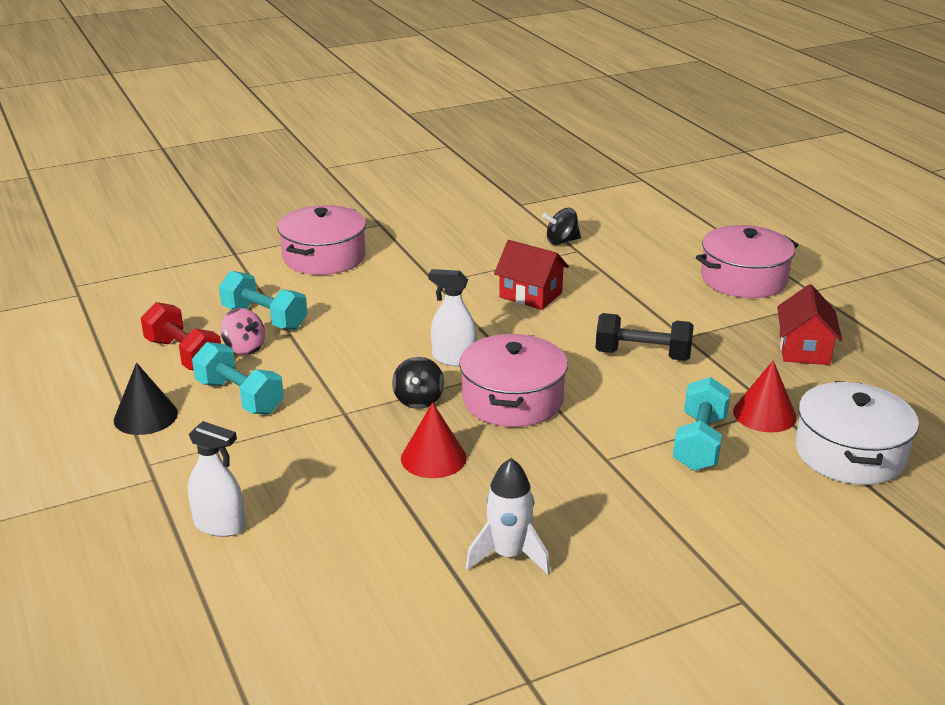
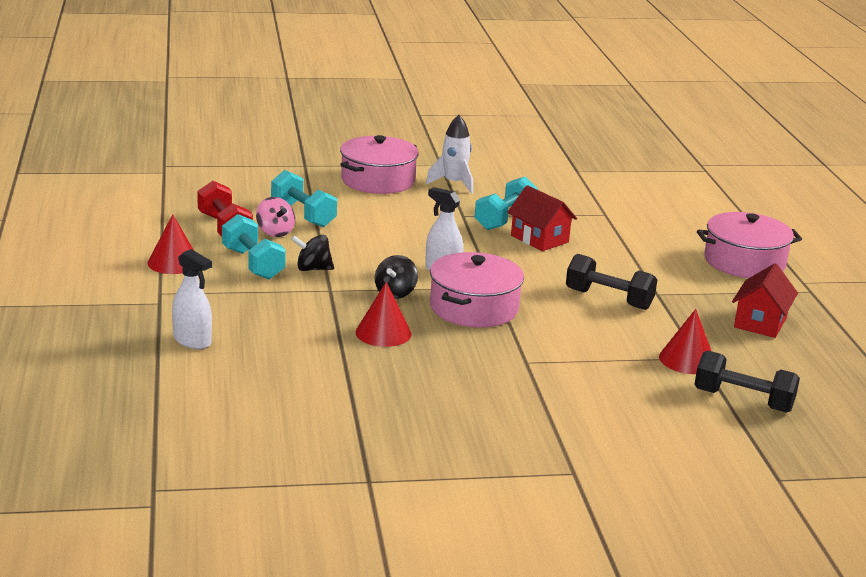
camera: 15 degrees right, 5 degrees down
(145, 416) = (173, 262): black cone -> red cone
(508, 555) = (403, 405): white rocket -> white rocket (454, 184)
(561, 241) = (595, 205): black spinning top -> black spinning top (312, 269)
(699, 443) = (614, 367): turquoise dumbbell -> turquoise dumbbell (505, 219)
(850, 453) = (743, 400): white pot -> black dumbbell

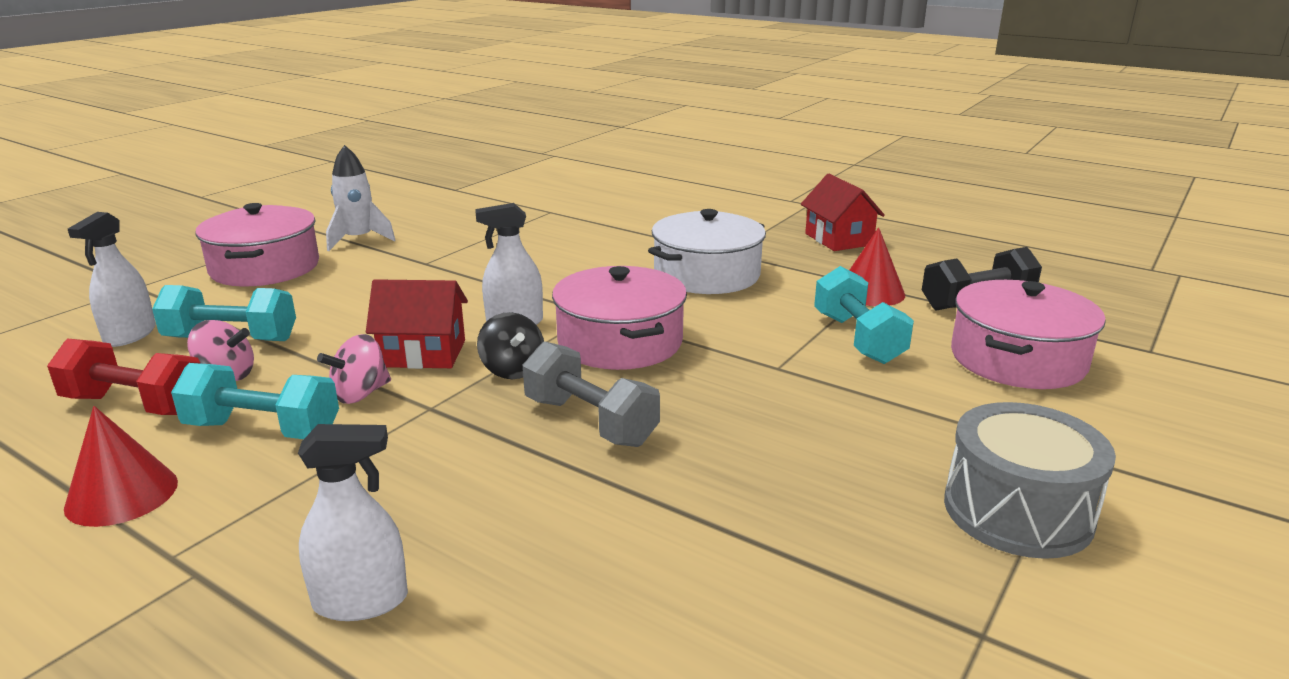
camera: 45 degrees left, 0 degrees up
(266, 192) = (130, 335): none -> white spray bottle
(312, 269) = (360, 394): black spinning top -> pink spinning top
(383, 333) = (590, 422): red cone -> grey dumbbell
(486, 469) = (1017, 511): none -> grey drum
(505, 219) = (473, 249): turquoise dumbbell -> turquoise dumbbell (858, 339)
(539, 239) = (541, 252): red house -> red house (423, 353)
(608, 299) = (707, 274): black dumbbell -> white pot
(744, 262) = (725, 203): pink pot -> pink pot (1017, 359)

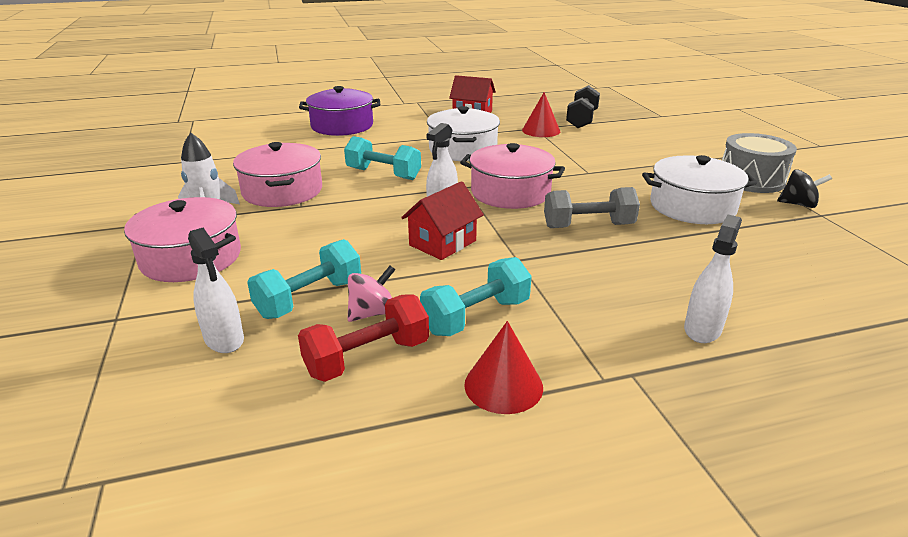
camera: 50 degrees left, 5 degrees up
(360, 394) = (470, 275): pink spinning top -> none
(512, 370) = (503, 226): black spinning top -> black spinning top (798, 204)
(658, 203) = (342, 126): none -> purple pot
(789, 483) = (692, 206): none -> white pot
(858, 339) = (583, 149): turquoise dumbbell -> turquoise dumbbell (383, 174)
(1017, 359) = (641, 134): pink pot -> pink pot (282, 191)

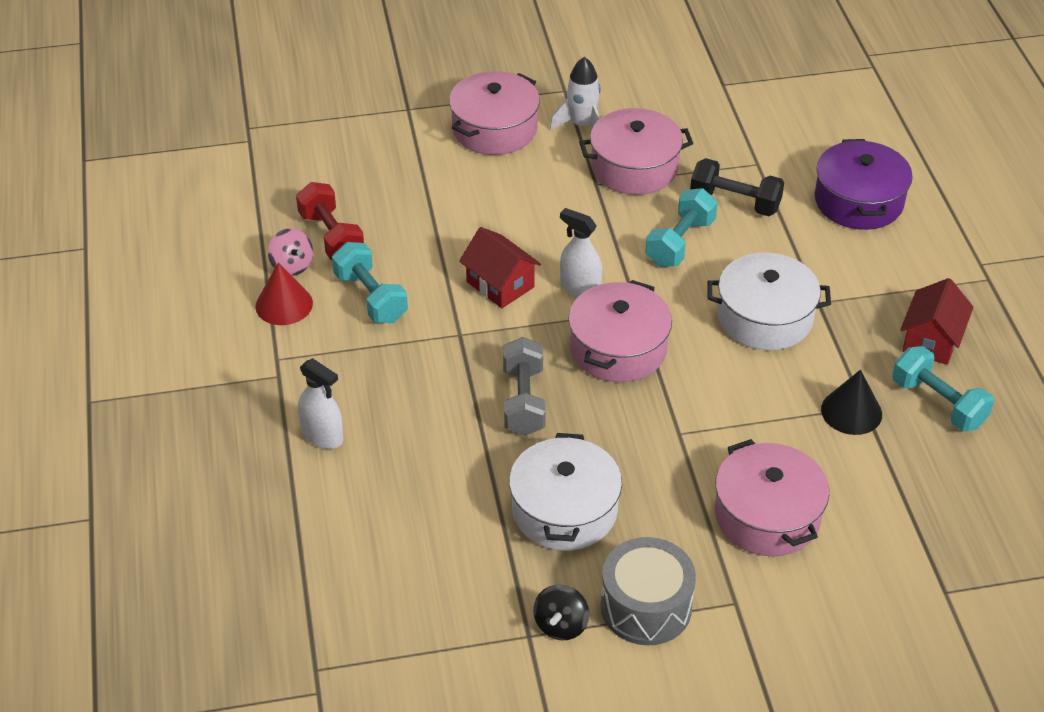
camera: 95 degrees right, 15 degrees up
(224, 339) = (370, 165): white spray bottle -> none
(309, 298) = (416, 203): turquoise dumbbell -> turquoise dumbbell (938, 403)
(372, 313) = (388, 238): pink spinning top -> pink spinning top (292, 266)
(541, 130) = (851, 411): red cone -> black cone
(581, 120) = (910, 472): black dumbbell -> black dumbbell (735, 202)
(642, 149) = (767, 515): none -> pink pot

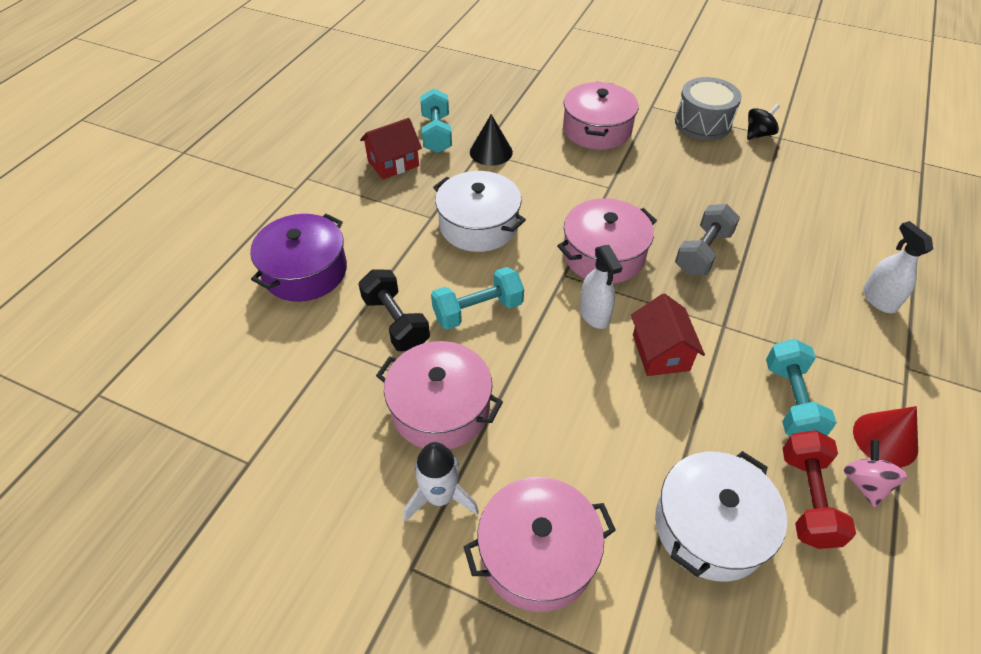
camera: 145 degrees left, 5 degrees up
(564, 510) = (718, 181): white pot -> white pot (710, 526)

